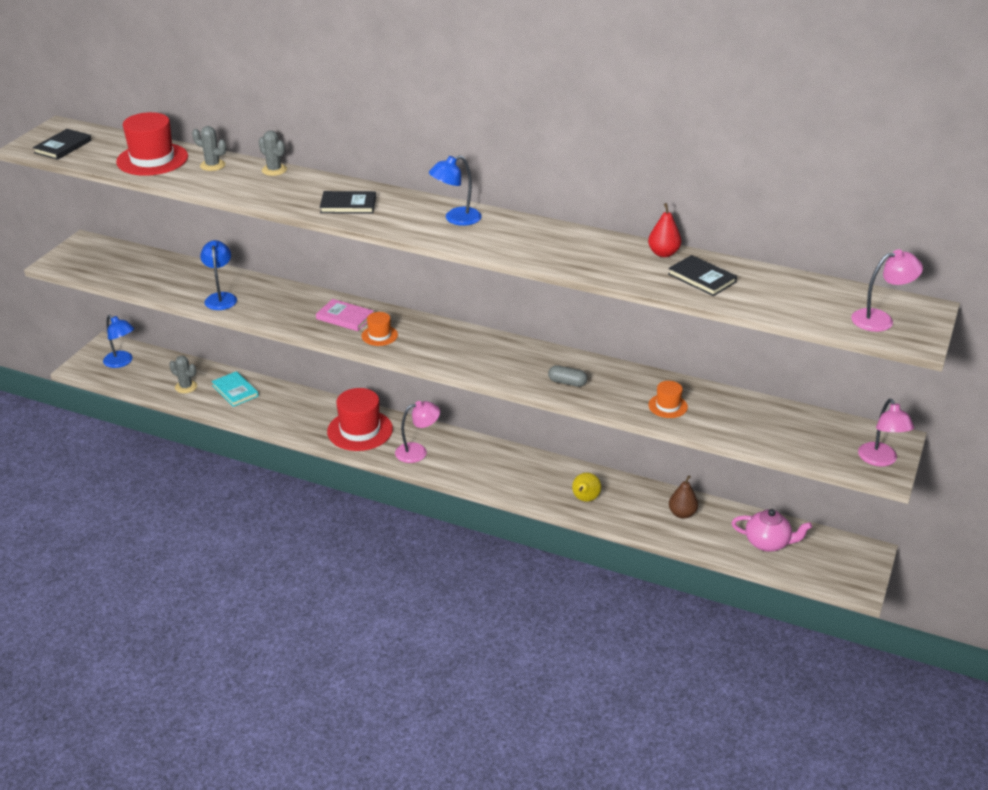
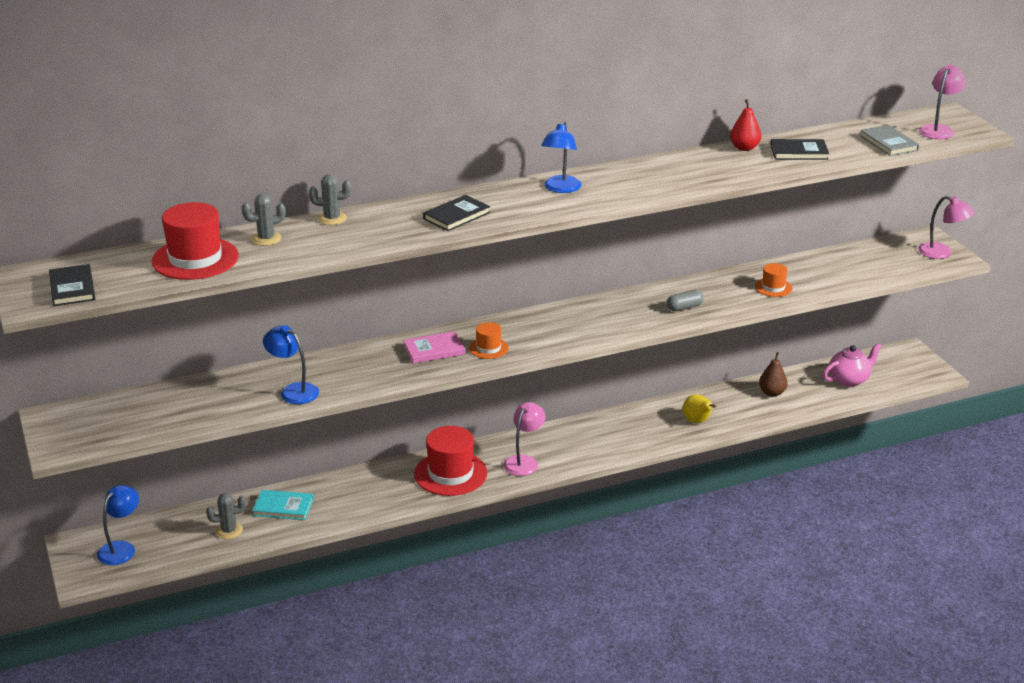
camera: 45 degrees left, 5 degrees down
(122, 362) = (121, 548): blue lamp -> blue lamp turned 60 degrees counterclockwise
(802, 308) = (888, 143): none -> grey book

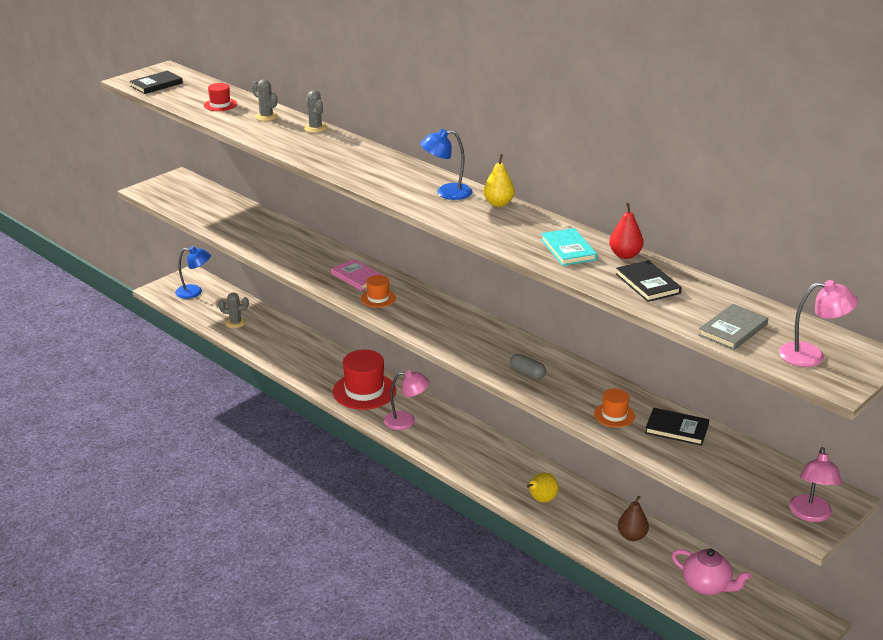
camera: 65 degrees right, 0 degrees up
(195, 259) = (220, 105): red hat -> red hat, size x0.52
(229, 531) = (235, 323): grey cactus -> grey cactus turned 45 degrees counterclockwise
(283, 507) = (275, 334): turquoise book -> turquoise book (568, 249)
(293, 391) = (261, 241): blue lamp -> none
(456, 216) = (358, 166): black book -> black book (676, 429)
(604, 172) = (498, 203): none -> yellow pear

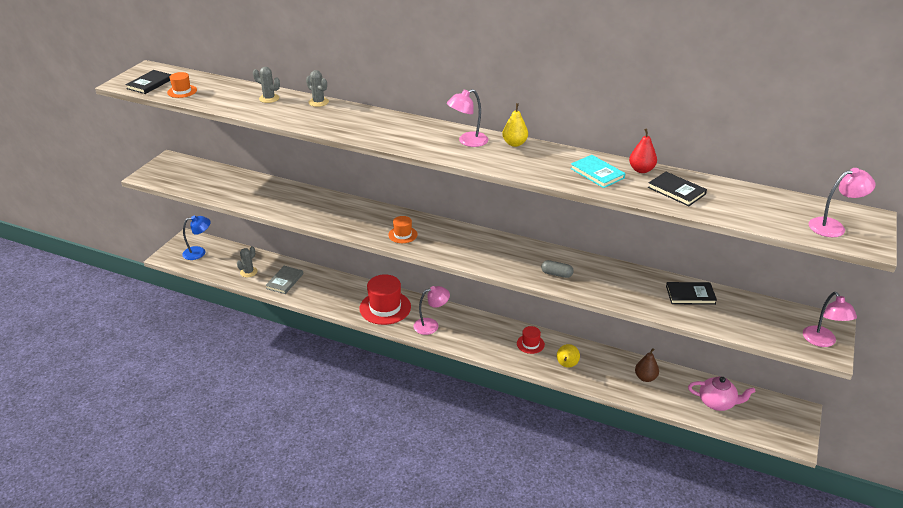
camera: 20 degrees left, 5 degrees up
(220, 105) = (221, 94): red hat -> red hat (530, 344)
(235, 323) = (248, 272): grey cactus -> grey cactus turned 45 degrees counterclockwise
(357, 277) = (374, 220): pink book -> none
(446, 193) = (467, 141): blue lamp -> pink lamp
(614, 415) = (640, 294): orange hat -> orange hat (182, 91)
(732, 330) = (765, 217): grey book -> grey book (284, 281)

